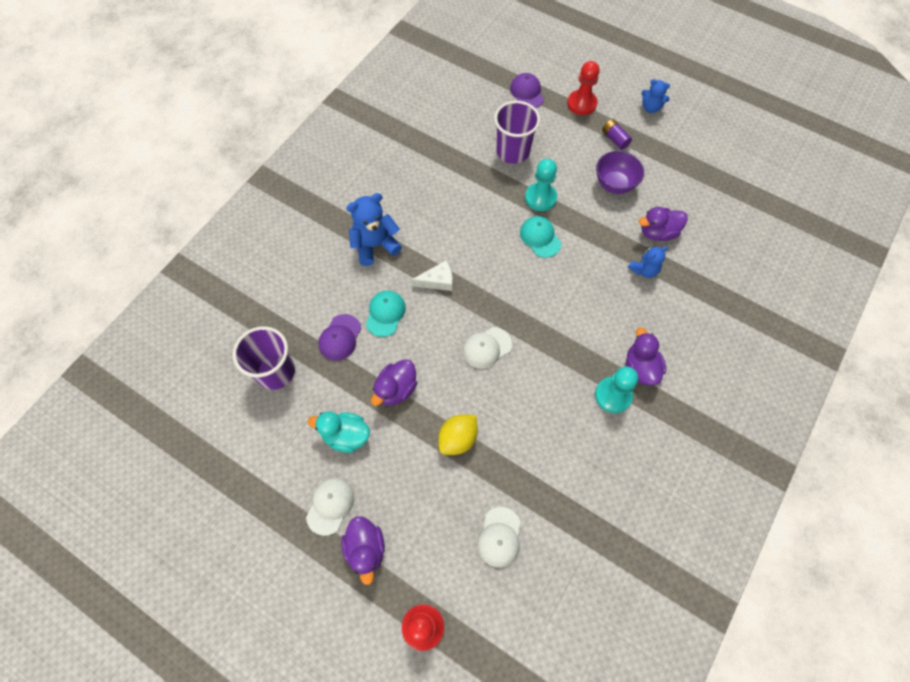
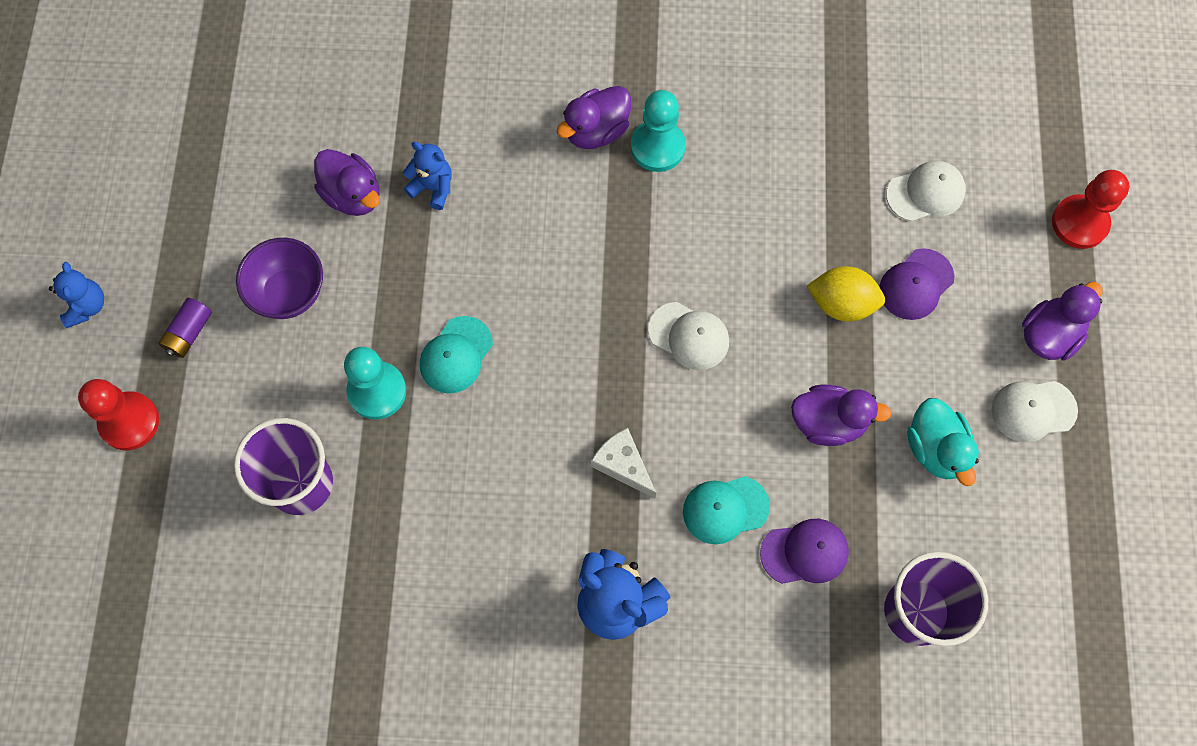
camera: 120 degrees left, 5 degrees up
(527, 93) = (146, 529): purple cap -> purple cap (916, 284)

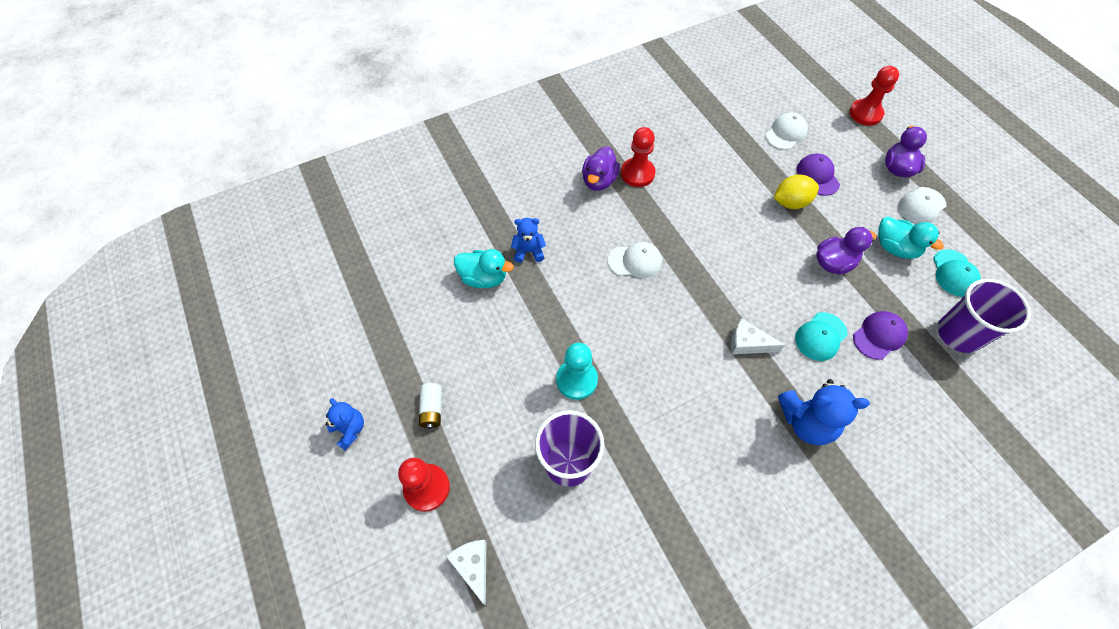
camera: 30 degrees left, 10 degrees down
(126, 536) = (473, 566): none -> white cheese
(189, 333) = (432, 409): purple battery -> white battery
(289, 293) = (482, 352): purple bowl -> none
(353, 195) = (484, 278): purple duck -> turquoise duck
(456, 355) = (608, 334): turquoise cap -> turquoise cap (954, 273)
(657, 147) = (637, 173): turquoise pawn -> red pawn
(689, 336) = (728, 257): white cap -> white cap (635, 261)
(916, 284) = (817, 176): purple cap -> purple cap turned 150 degrees clockwise

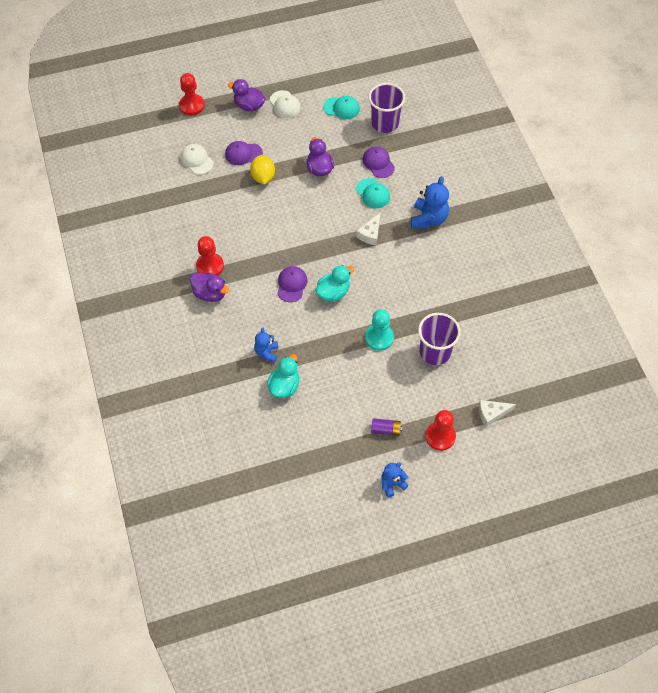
camera: 80 degrees left, 0 degrees up
(432, 409) = (385, 430): white battery -> purple battery
(635, 261) = (291, 284): white cap -> purple cap
(895, 248) = (315, 131): turquoise duck -> turquoise duck (333, 292)

